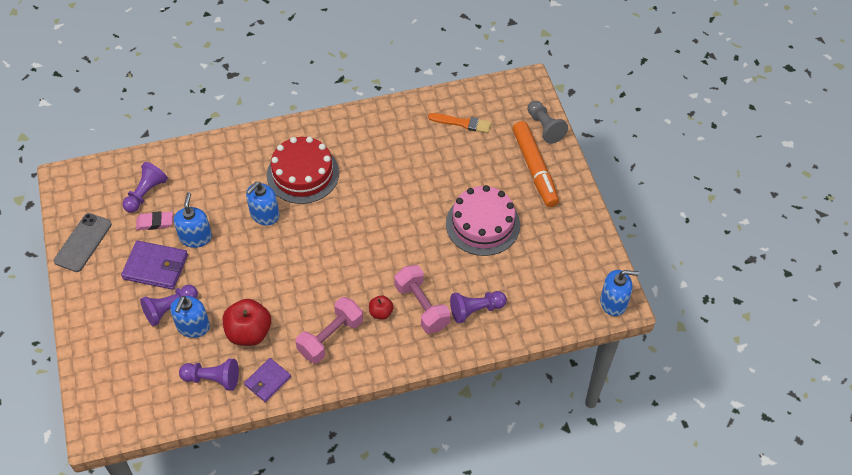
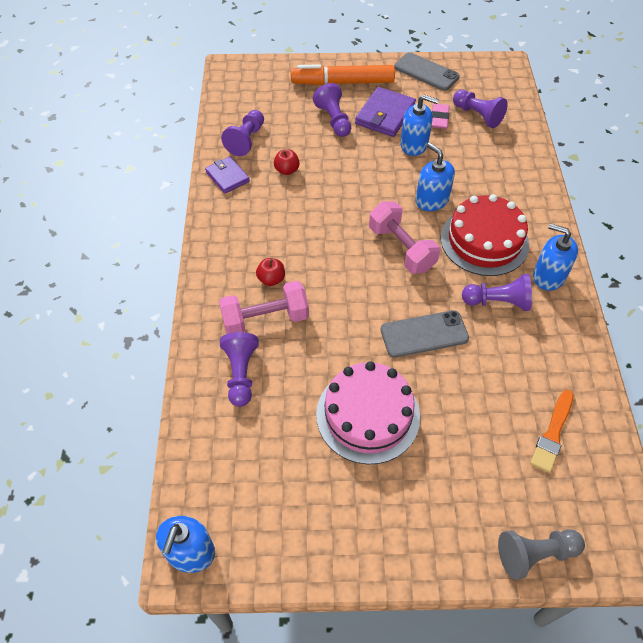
camera: 105 degrees right, 0 degrees up
(193, 326) = (309, 133): blue soap dispenser -> blue soap dispenser (548, 276)
(249, 333) = (287, 170): red apple -> red apple, size x0.52
(330, 337) = (257, 231): pink dumbbell -> pink dumbbell (401, 248)
(362, 160) = (497, 302): none -> purple pawn
(405, 201) = (424, 334): none -> grey phone
(534, 169) = (453, 512): orange marker -> orange marker (342, 82)

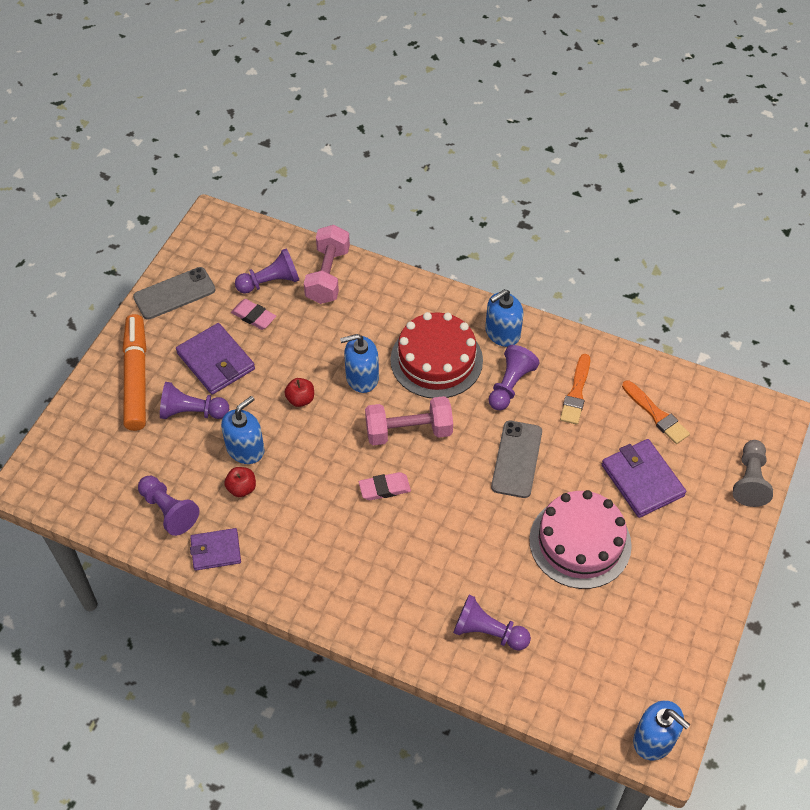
camera: 65 degrees left, 0 degrees up
(265, 319) = (434, 586): pink dumbbell -> pink dumbbell (328, 275)
(271, 279) = (386, 562): red apple -> red apple (300, 399)
(338, 253) = (384, 488): none -> pink eraser
(342, 82) = (136, 377): orange marker -> orange marker turned 150 degrees clockwise
(414, 145) = (277, 356): blue soap dispenser -> blue soap dispenser (245, 449)
(468, 446) = (642, 480): none -> purple wallet
(527, 356) = (576, 393): none -> orange brush

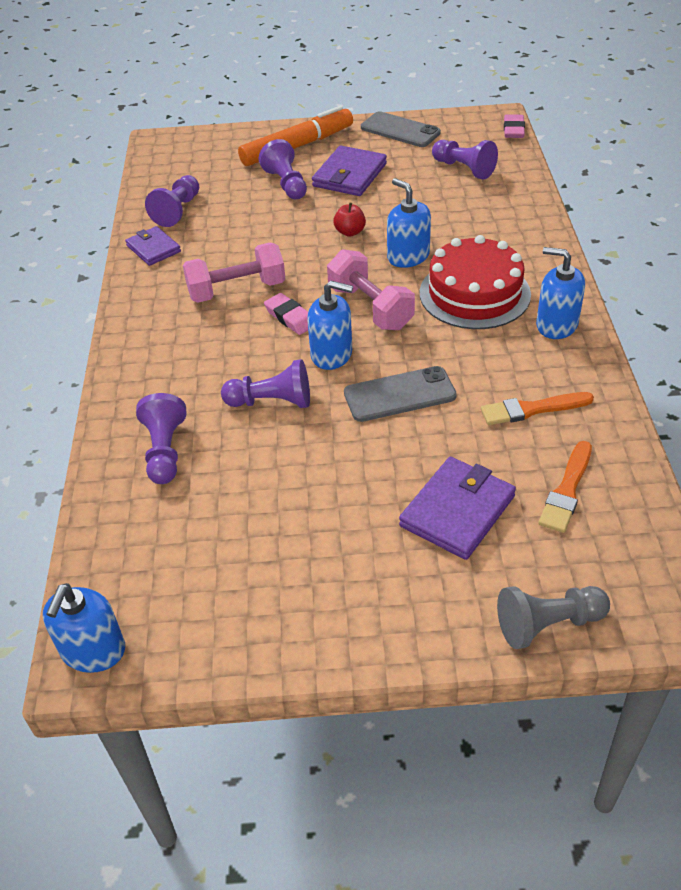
camera: 65 degrees right, 10 degrees down
(242, 488) = (227, 237): red apple -> none
(245, 449) = (270, 224): blue soap dispenser -> blue soap dispenser (332, 354)
(254, 316) = (416, 175): pink eraser -> pink eraser (513, 130)
(328, 275) = (506, 194): pink dumbbell -> pink dumbbell (237, 290)
(510, 385) = (492, 355): purple pawn -> purple pawn (272, 402)
(580, 542) = (327, 485): pink cake -> none

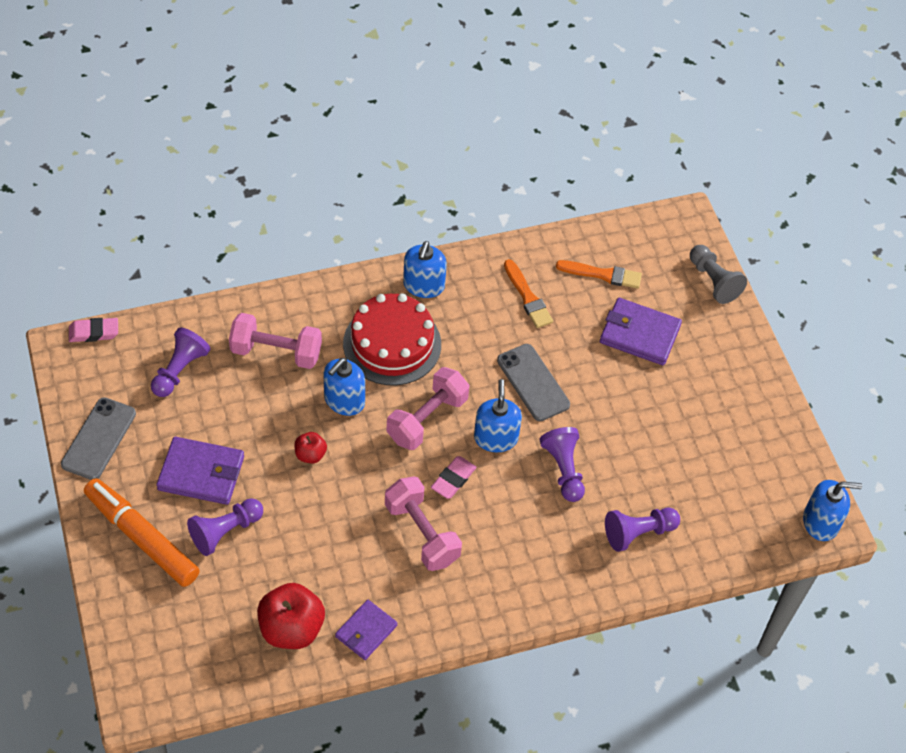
camera: 110 degrees left, 10 degrees up
(178, 211) = (291, 629): purple pawn -> red apple
(476, 220) = (276, 352): none -> pink dumbbell

